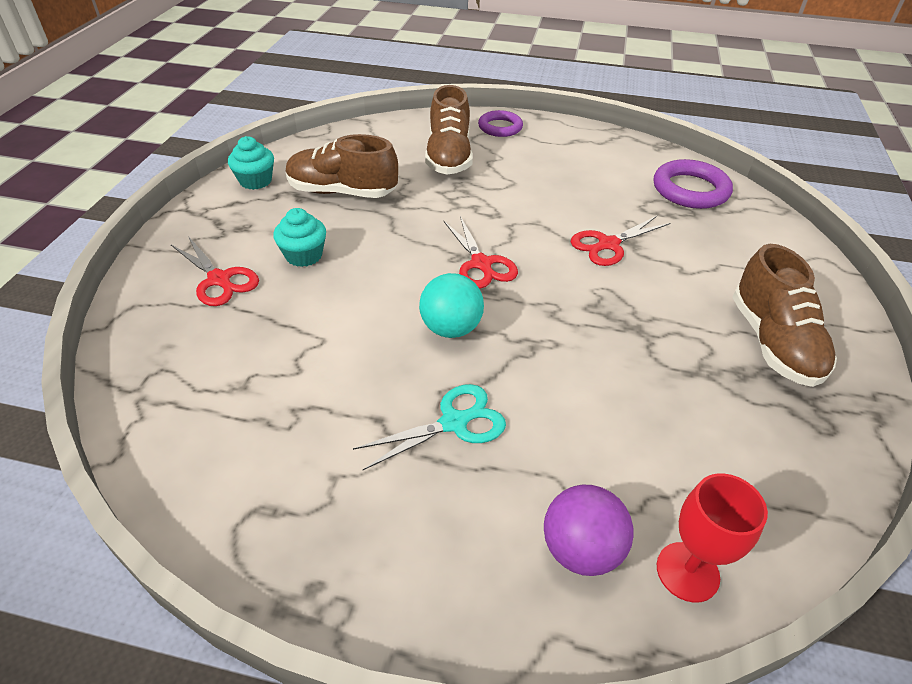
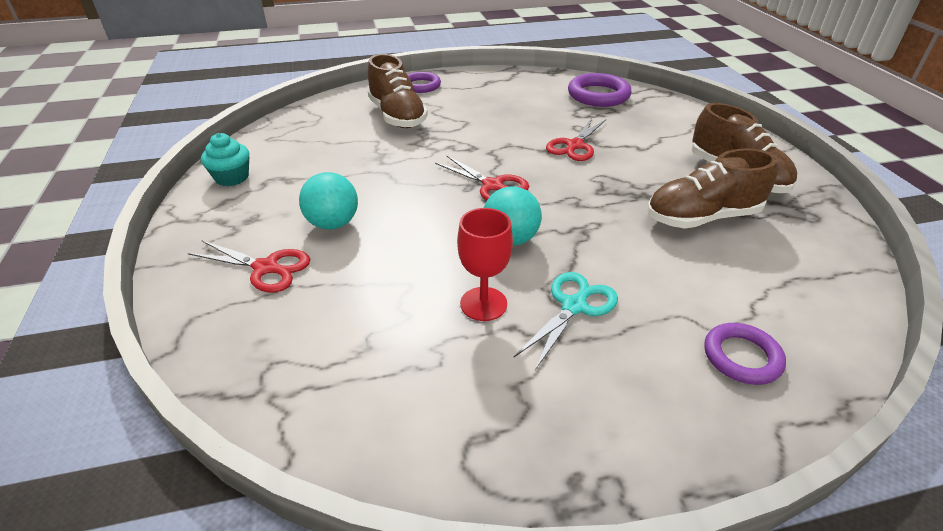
camera: 25 degrees left, 5 degrees down
(304, 255) = (333, 224): turquoise cupcake -> turquoise ball
(342, 192) = (325, 165): brown shoe -> brown shoe (702, 217)
(580, 549) = (741, 357): purple ball -> purple ring
(687, 571) = (818, 340): red goblet -> red goblet (483, 304)

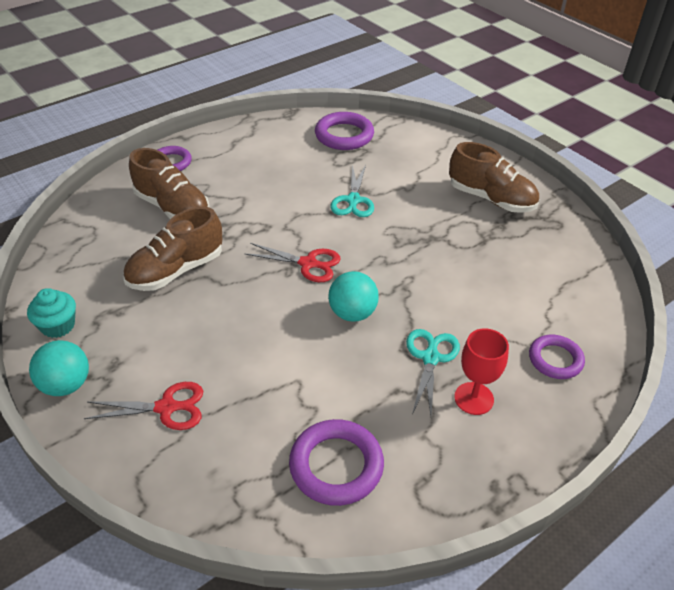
camera: 25 degrees left, 5 degrees up
(333, 224) = (194, 345): turquoise ball -> turquoise ball (66, 385)
(391, 381) = (336, 465): none -> purple ring
(483, 304) = (365, 379): red goblet -> red goblet (474, 398)
(575, 146) = (353, 200): red scissors -> turquoise scissors
(702, 217) = (483, 248): brown shoe -> brown shoe (176, 271)

